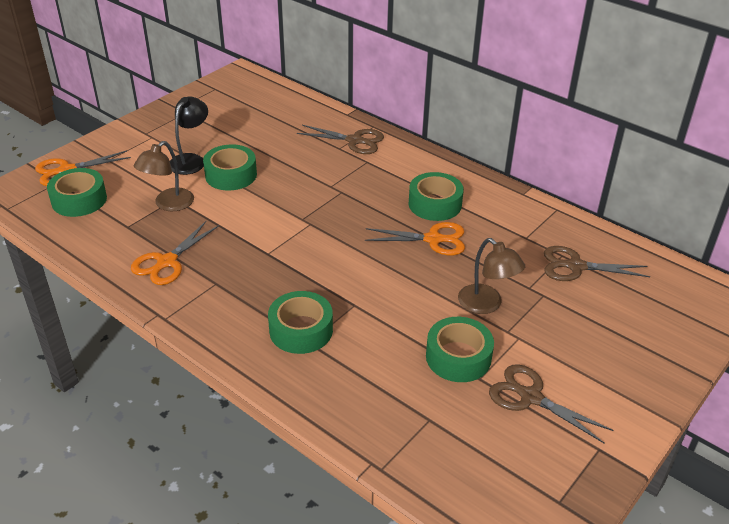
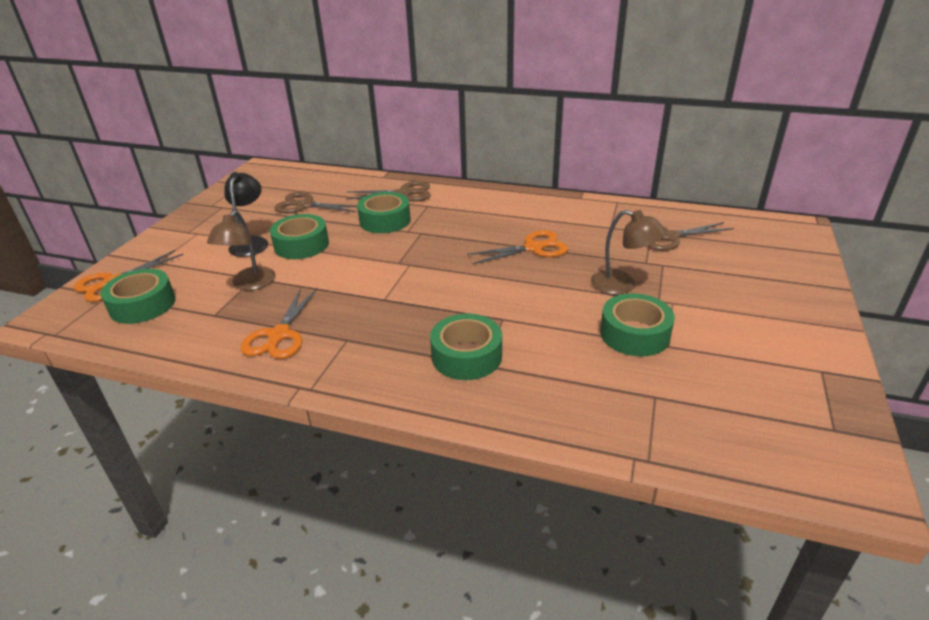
camera: 20 degrees left, 5 degrees down
(435, 204) = (513, 222): green tape -> green tape (385, 220)
(530, 397) = (725, 347): brown scissors -> brown scissors (304, 205)

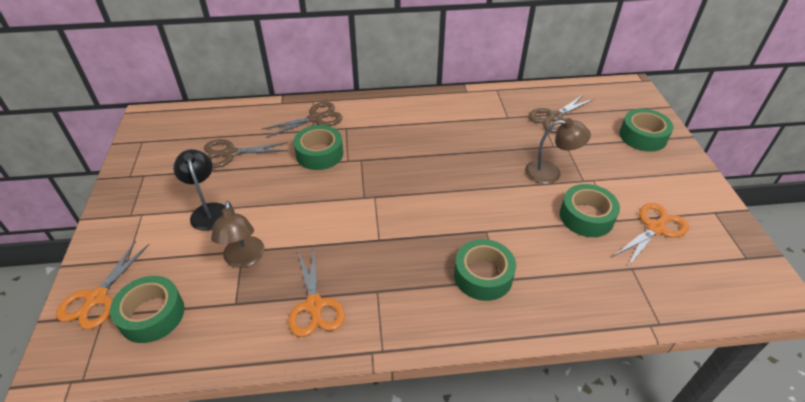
camera: 25 degrees left, 10 degrees up
(301, 245) = (261, 201): green tape -> green tape (643, 136)
(534, 248) = (464, 153): orange scissors -> orange scissors (655, 228)

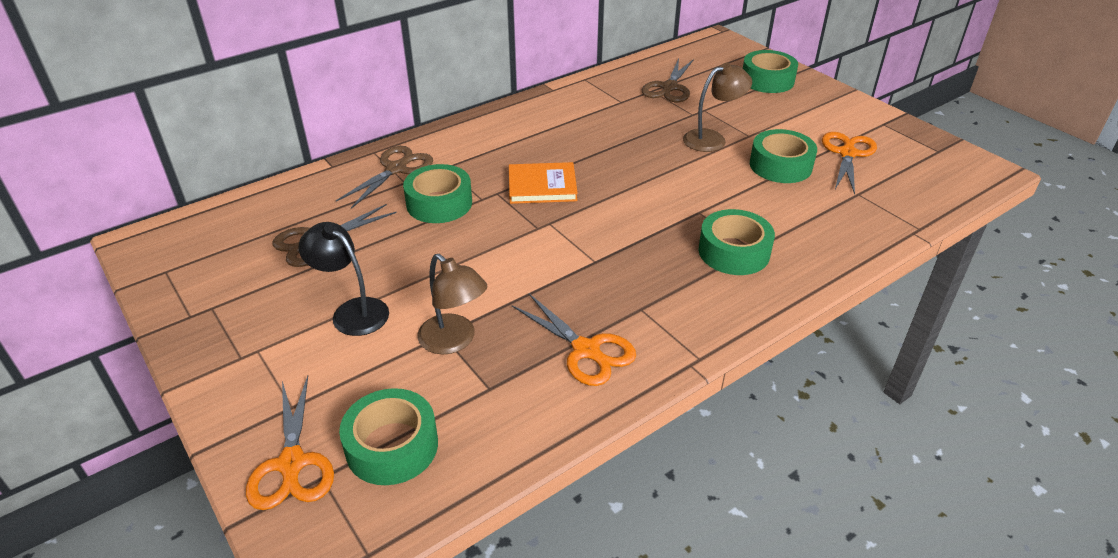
camera: 30 degrees left, 5 degrees down
(394, 166) = (542, 186): none -> orange book

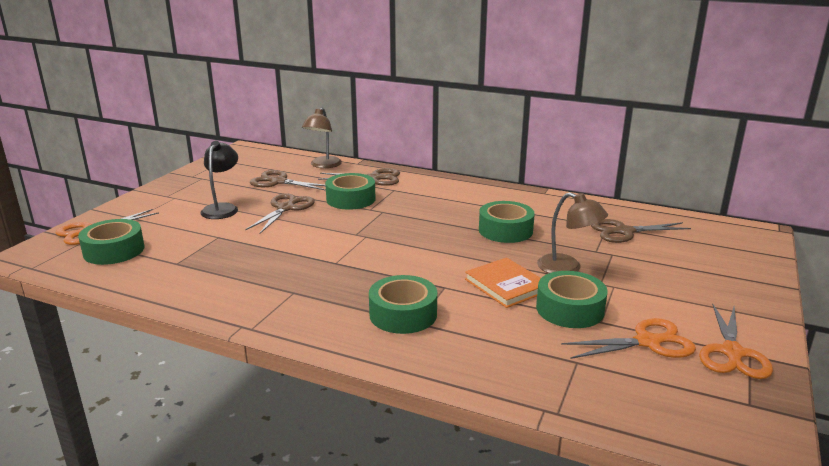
camera: 60 degrees right, 15 degrees down
(412, 257) = (286, 208): none -> brown scissors
(454, 341) = (214, 241): brown lamp -> brown lamp (323, 165)
(542, 186) = (408, 222): orange book -> orange book (506, 285)
(587, 350) = (232, 284): orange scissors -> orange scissors (732, 353)
(767, 80) = (722, 271): green tape -> green tape (505, 230)

